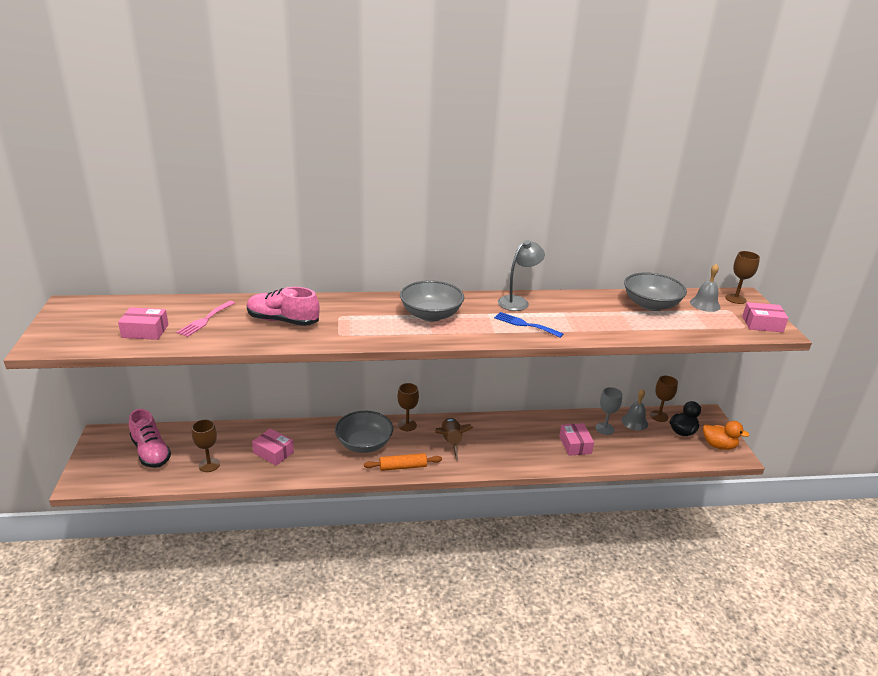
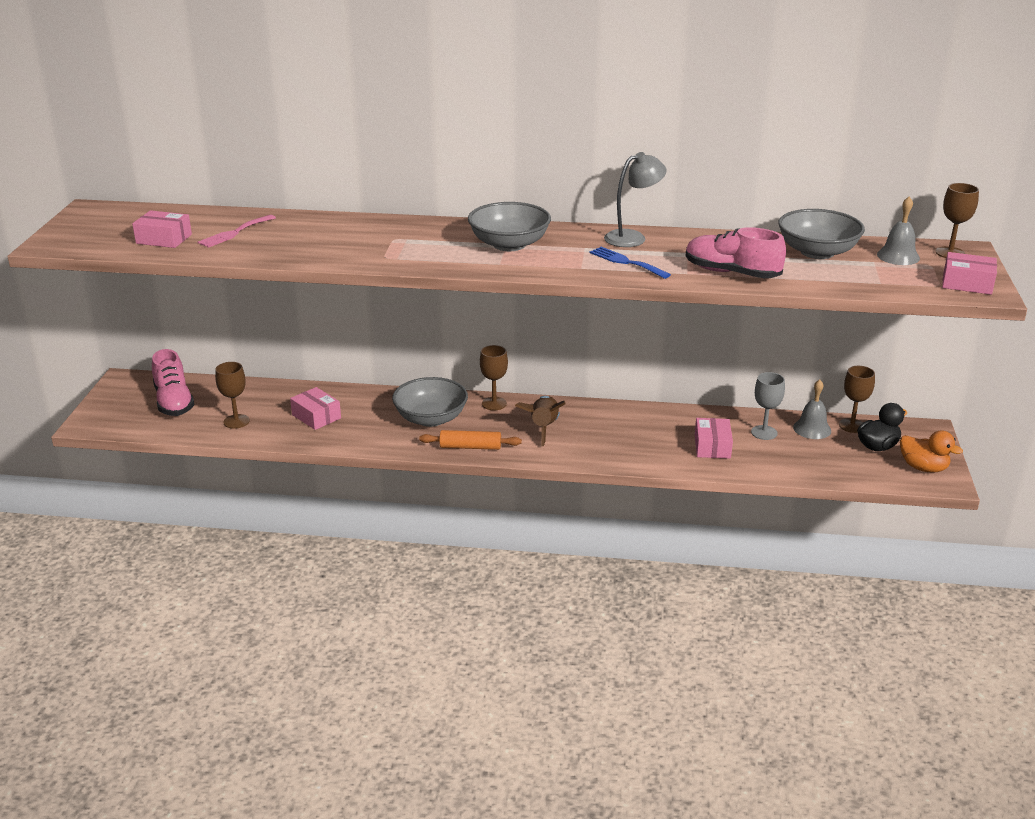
camera: 15 degrees right, 0 degrees up
(283, 321) = (324, 239): pink shoe -> pink shoe (731, 273)

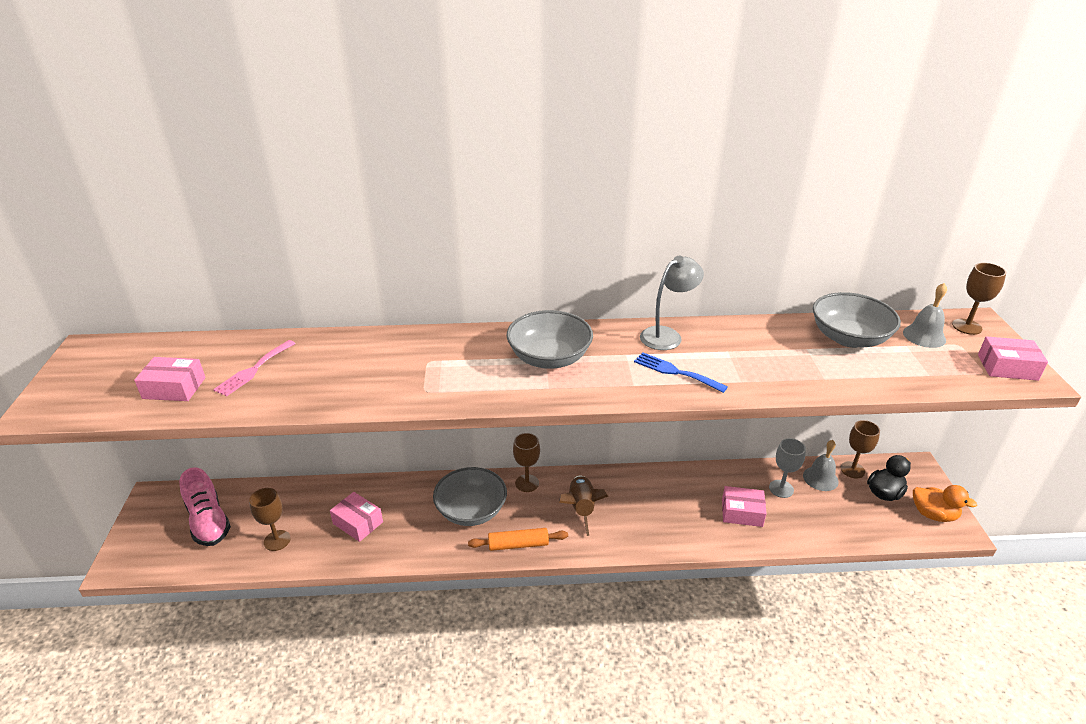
camera: 10 degrees left, 5 degrees up
(712, 446) = (742, 513): pink box -> pink box turned 75 degrees counterclockwise
(731, 273) = (784, 376): pink shoe -> none

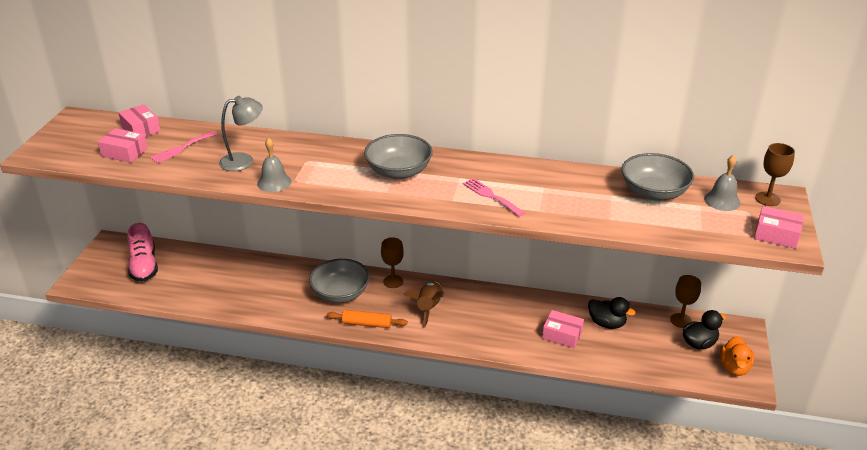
camera: 15 degrees right, 0 degrees up
(277, 540) = (188, 287): brown goblet -> none
(358, 523) = (251, 286): pink box -> pink box (141, 129)
(667, 335) = (502, 168): grey lamp -> grey lamp (244, 161)
(675, 372) = (491, 196): blue fork -> pink fork
(781, 489) = (607, 323): grey goblet -> black duck
(820, 478) = (647, 322): grey bell -> grey bell (274, 182)
(933, 514) = (734, 367): orange duck -> orange duck turned 60 degrees clockwise

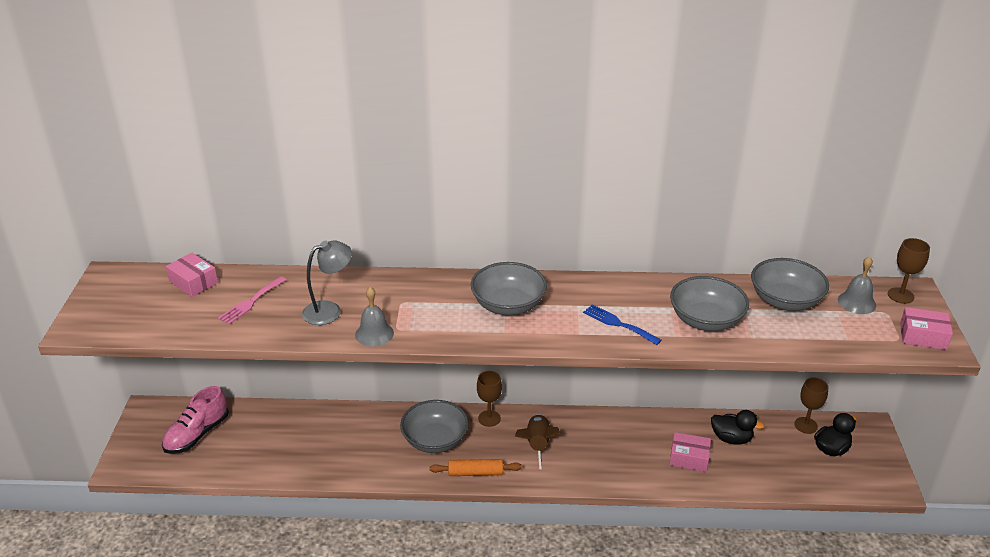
camera: 10 degrees left, 0 degrees up
(124, 152) = (185, 314): pink box -> none
(144, 266) = (197, 434): pink shoe -> pink shoe turned 60 degrees clockwise
(491, 196) = (618, 324): pink fork -> blue fork
(572, 201) = (706, 320): none -> grey bowl
(734, 367) = (873, 471): orange duck -> none

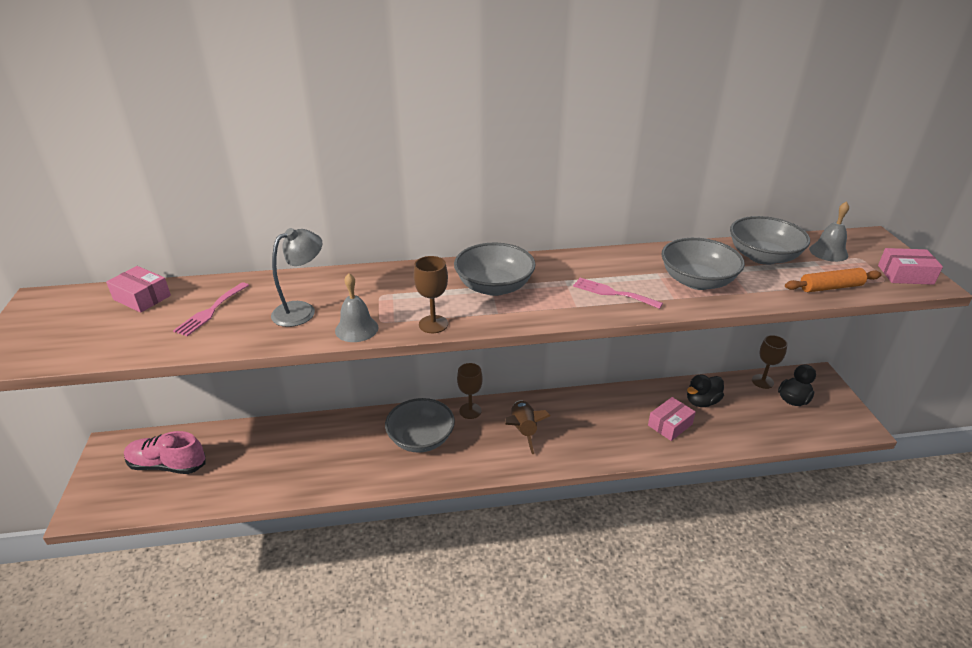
camera: 10 degrees left, 0 degrees up
(197, 434) = (167, 465): pink shoe -> pink shoe turned 75 degrees clockwise
(475, 473) = (469, 466): orange rolling pin -> orange rolling pin (830, 287)
(618, 324) = (612, 293): blue fork -> pink fork
(689, 458) = (670, 425): pink box -> pink box turned 45 degrees counterclockwise
(731, 438) = (702, 401): black duck -> black duck turned 135 degrees clockwise
(900, 295) = (864, 242): brown goblet -> brown goblet (433, 324)

